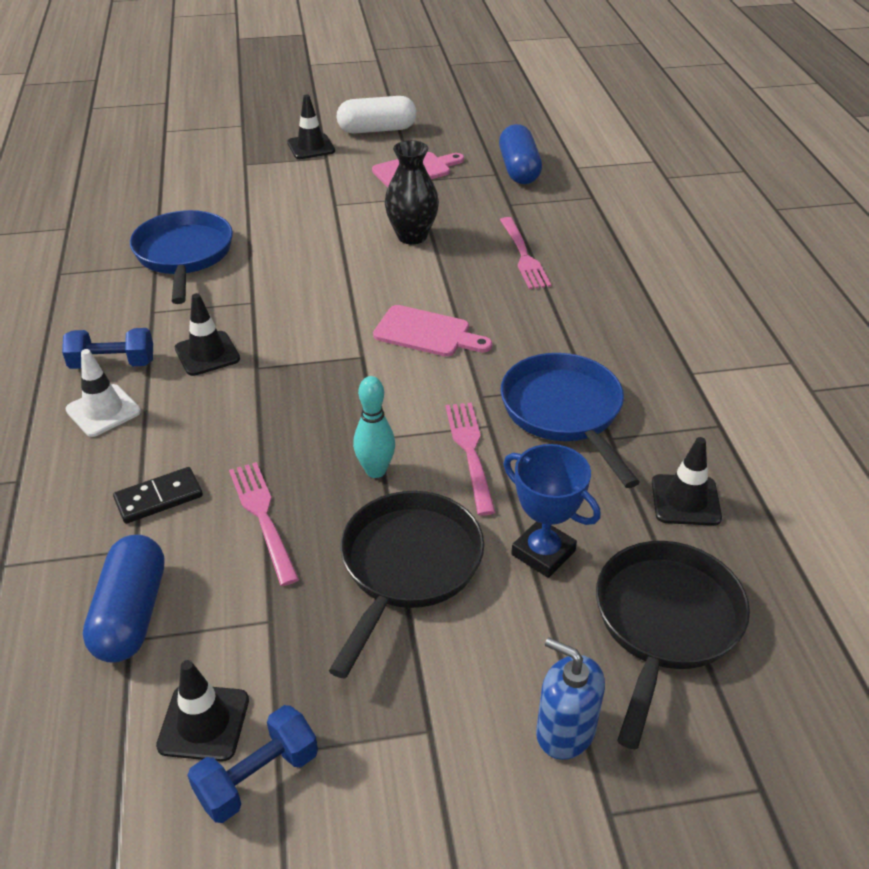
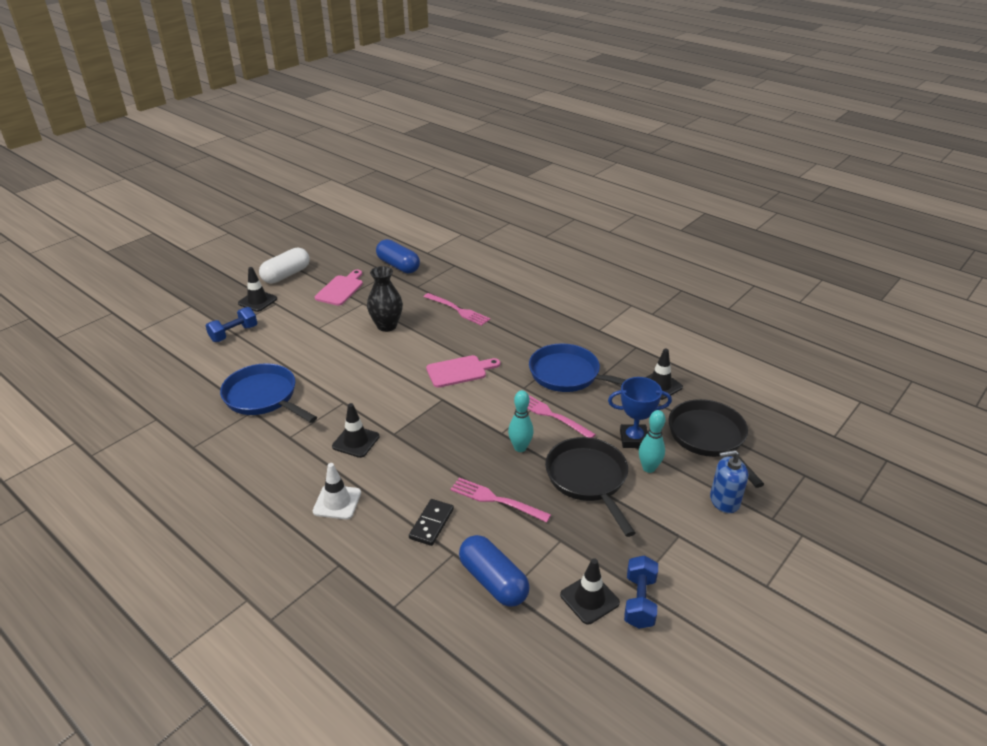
camera: 40 degrees left, 5 degrees down
(113, 364) = (306, 476): blue dumbbell -> blue dumbbell (234, 333)
(512, 606) = (648, 468): none -> turquoise bowling pin

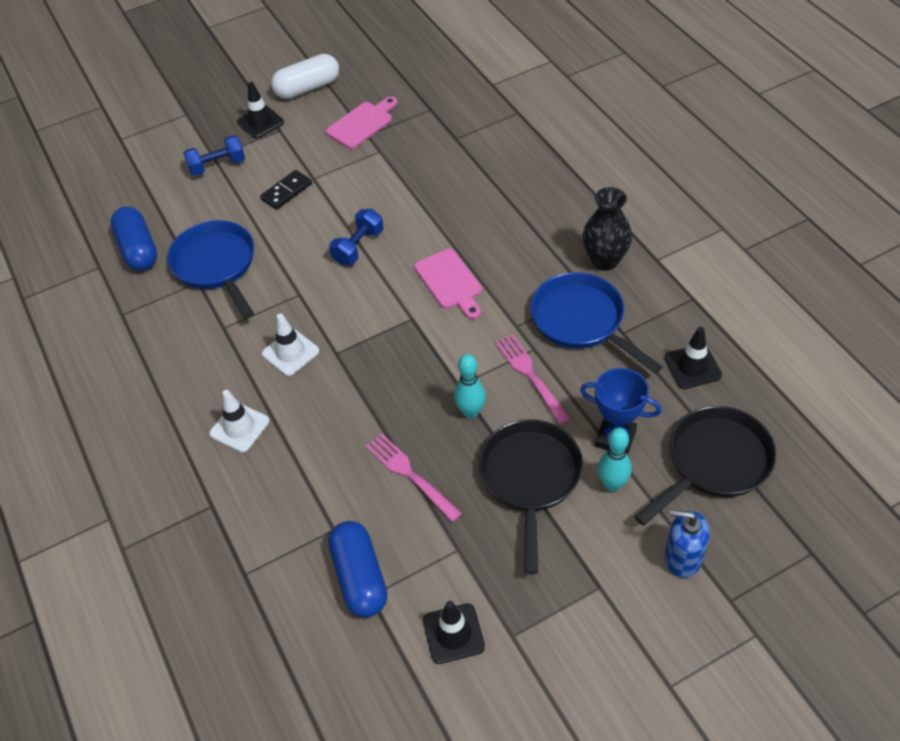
camera: 25 degrees right, 15 degrees up
(356, 441) = (290, 352): black traffic cone -> white traffic cone
(387, 326) = (393, 193): black vase -> black vase (605, 260)
(398, 266) = (446, 99): blue capsule -> blue capsule (138, 249)
(431, 524) = (326, 485): black domino -> black domino (286, 191)
(458, 310) = (490, 187): pink fork -> none
(459, 371) = (450, 282): pink cutting board -> pink cutting board turned 60 degrees clockwise
(639, 601) = (508, 655): blue dumbbell -> blue dumbbell (358, 247)
(709, 438) = (714, 463): black pan -> black pan turned 45 degrees clockwise

